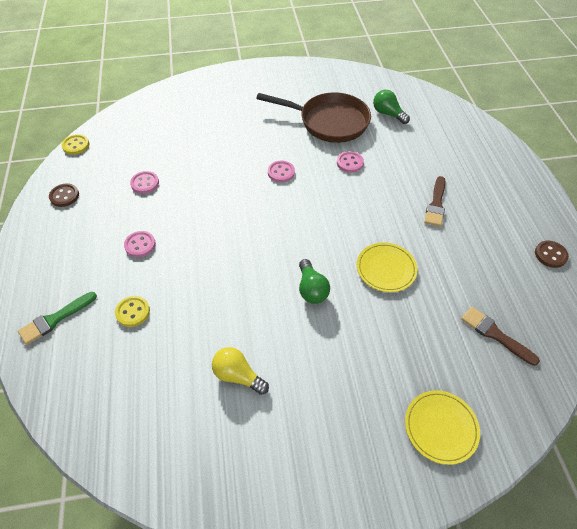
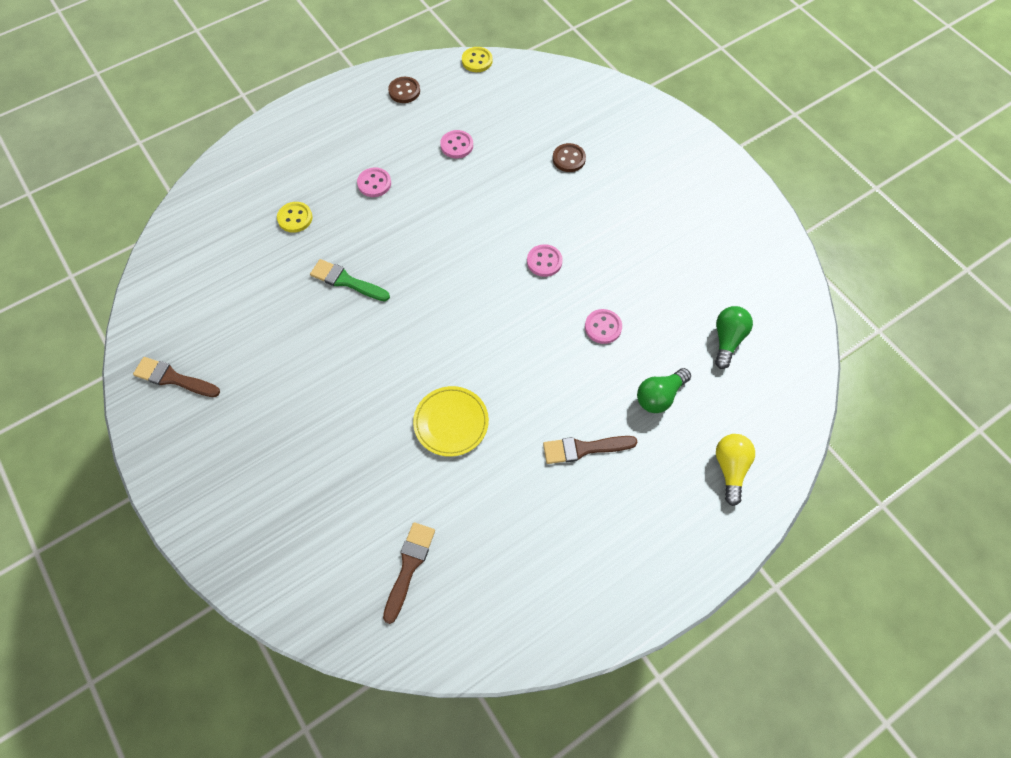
camera: 65 degrees right, 10 degrees up
(55, 319) = (263, 165): green brush -> green brush (346, 281)
(238, 375) = (262, 334): yellow light bulb -> yellow light bulb (730, 468)
(244, 470) = (173, 378): none -> brown brush
(311, 289) = (388, 358): green light bulb -> green light bulb (659, 396)
(329, 122) = (665, 277): brown pan -> none
(441, 427) = (271, 536): yellow plate -> none
(550, 255) = (566, 612): brown button -> brown button (569, 159)

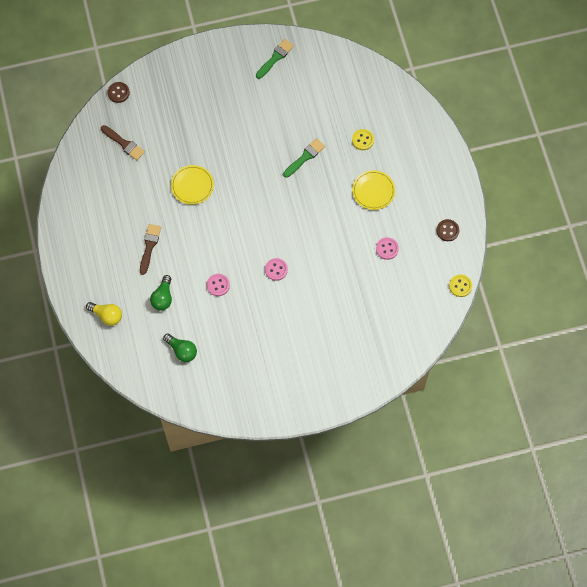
camera: 110 degrees right, 5 degrees up
(173, 378) = (275, 58): brown brush -> green brush
(374, 183) = (373, 191): pink button -> yellow plate
(569, 159) = (350, 314): brown button -> brown button (118, 93)
(659, 396) = (163, 297): green light bulb -> green light bulb turned 150 degrees counterclockwise

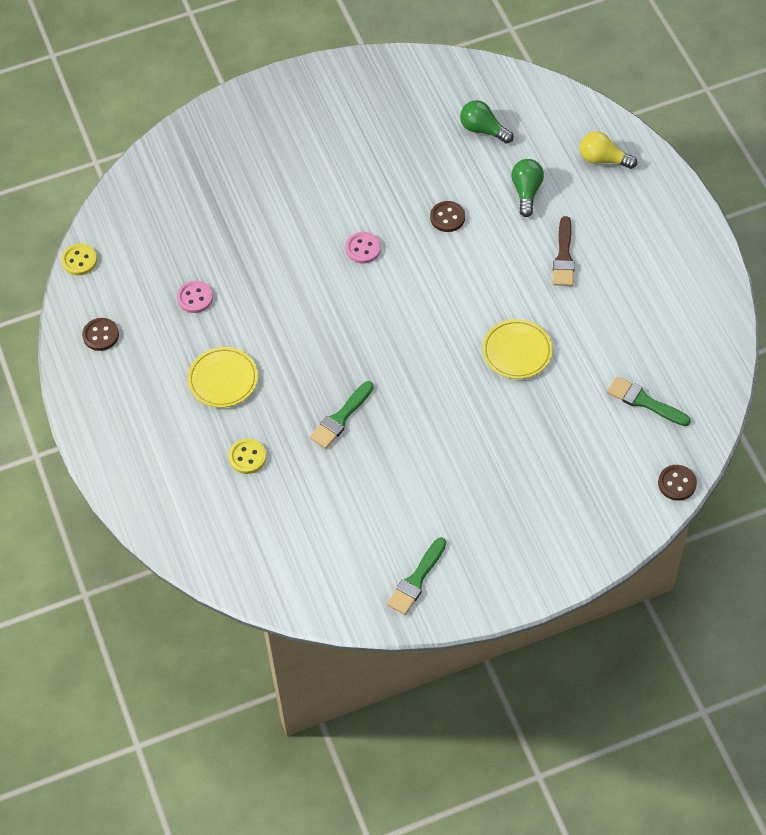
camera: 175 degrees right, 10 degrees down
(124, 144) = (644, 401): brown brush -> green brush
(218, 285) = (447, 217): pink button -> brown button

